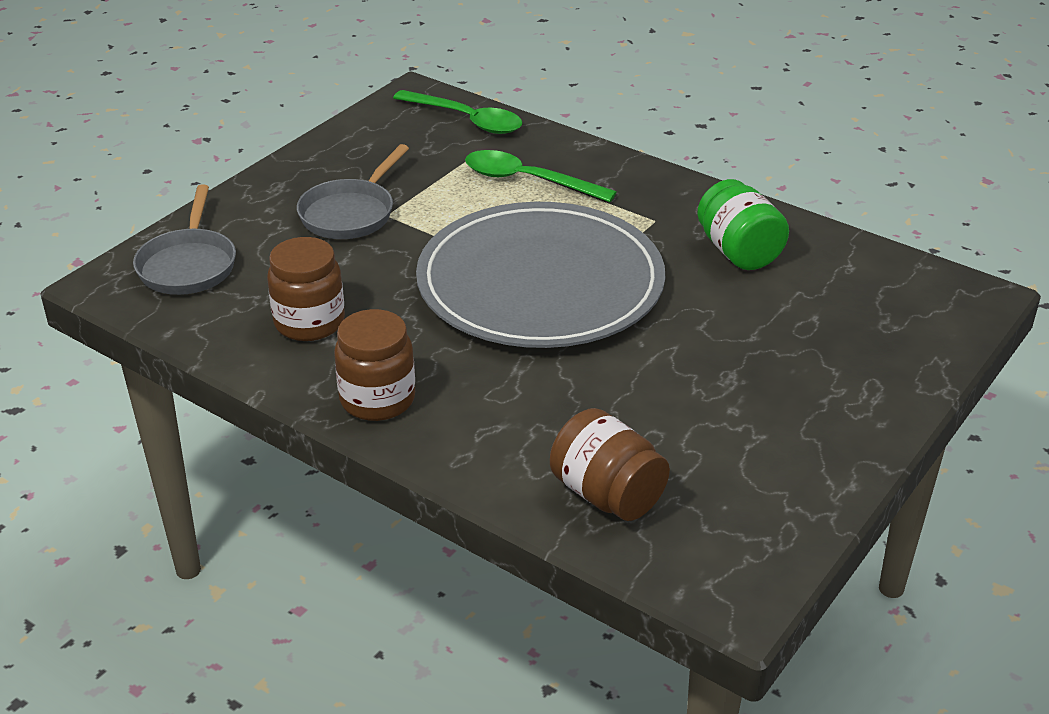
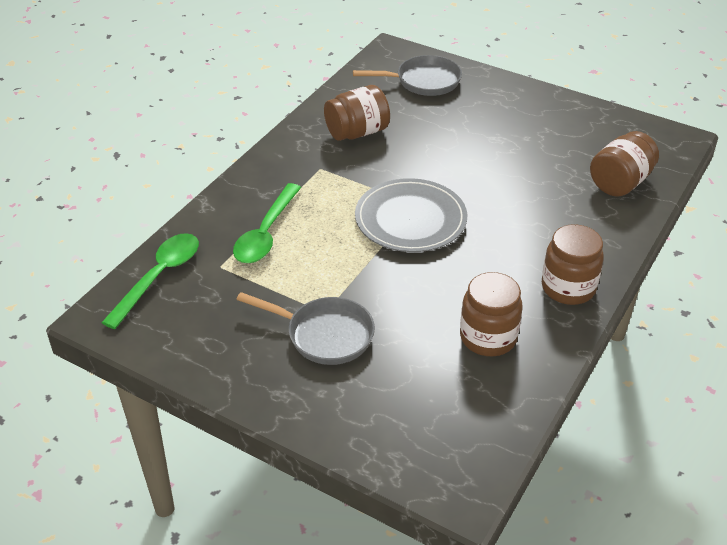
camera: 95 degrees left, 5 degrees up
(188, 265) = (422, 434): grey pan -> grey pan (423, 81)
(540, 283) = (410, 219): grey plate -> grey plate, size x0.61
(739, 252) = (357, 132): green jar -> brown jar

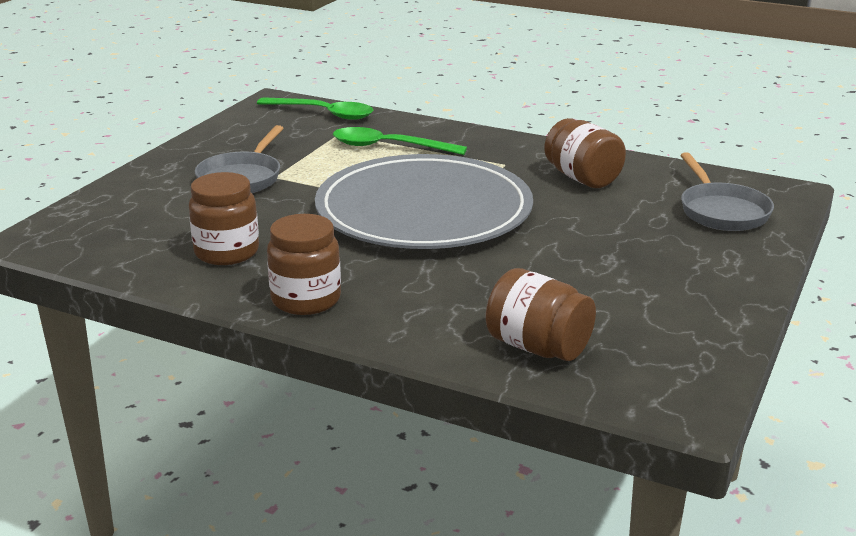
camera: 85 degrees right, 15 degrees down
(410, 219) = (424, 210): grey plate -> grey plate, size x1.64

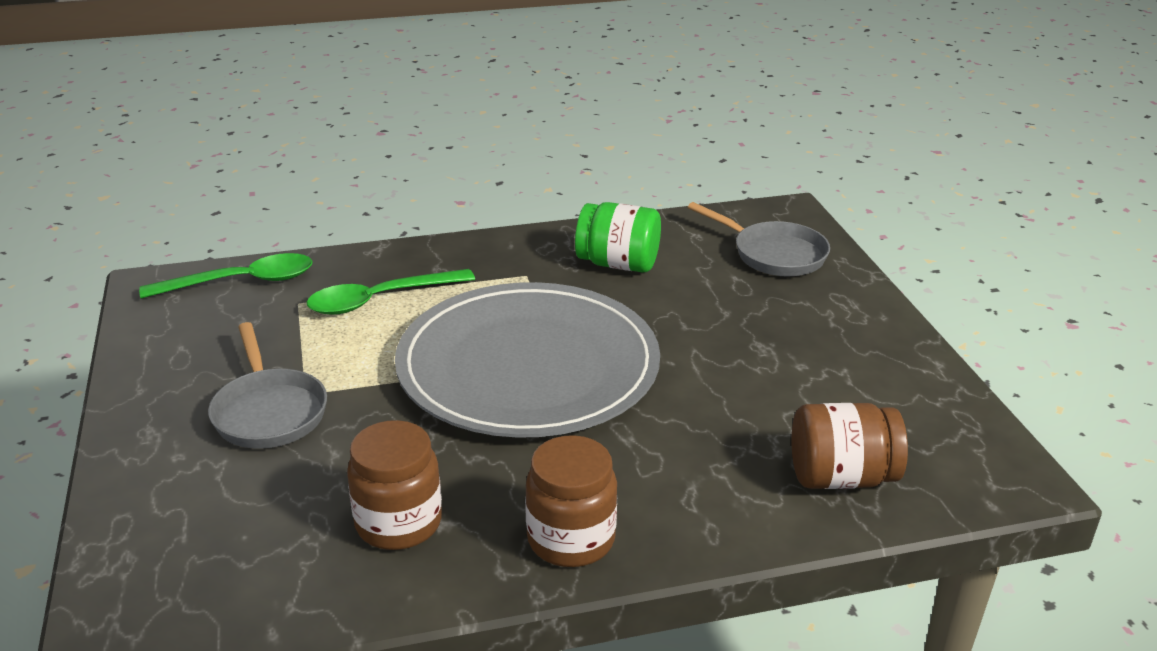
camera: 40 degrees left, 5 degrees up
(582, 178) = (618, 264): brown jar -> green jar

